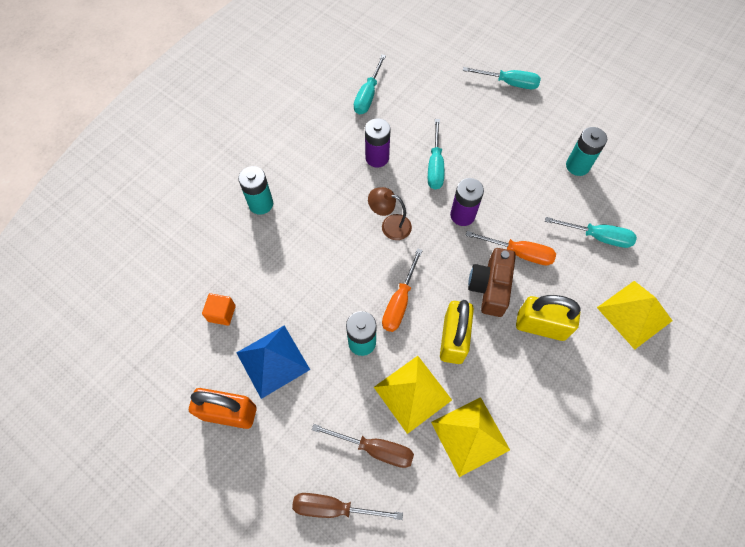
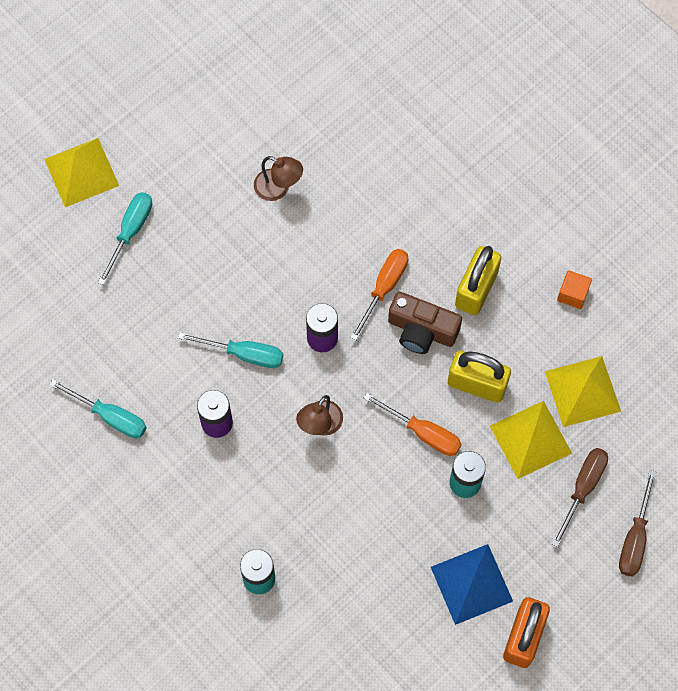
camera: 80 degrees left, 5 degrees up
(222, 313) = (404, 638): orange cube -> orange cube (572, 294)
(577, 166) = (278, 188): turquoise battery -> brown lamp
(597, 237) = (379, 197): turquoise screwdriver -> none
(634, 314) = (477, 191): yellow pyramid -> yellow pyramid (81, 172)

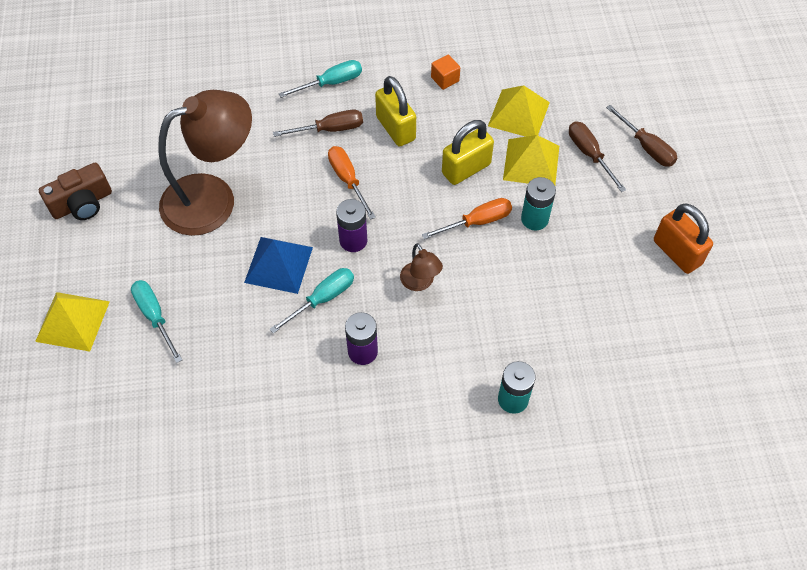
camera: 55 degrees left, 10 degrees down
(110, 416) = (294, 427): turquoise screwdriver -> turquoise screwdriver (331, 83)
(278, 188) = (213, 198): brown lamp -> brown lamp, size x2.30
(421, 330) = (399, 177): brown camera -> brown camera (82, 203)
(430, 232) = (330, 129): none -> brown screwdriver
(471, 584) = (614, 260): blue pyramid -> blue pyramid (278, 265)

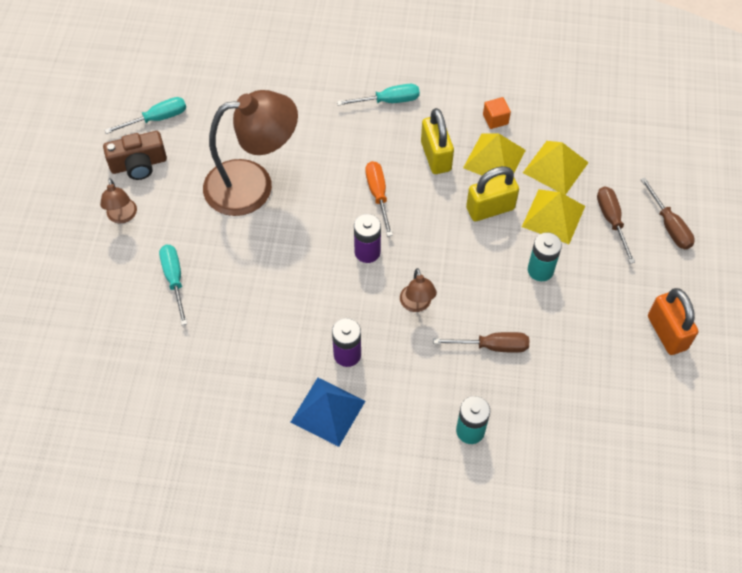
camera: 15 degrees right, 0 degrees up
(72, 321) = (104, 267): yellow pyramid -> yellow pyramid (494, 159)
(79, 262) = (122, 216): none -> brown lamp
(278, 265) = (294, 258): blue pyramid -> blue pyramid (328, 411)
(322, 299) = (325, 298): turquoise screwdriver -> turquoise screwdriver (157, 119)
(330, 129) = (375, 144): brown screwdriver -> brown screwdriver (492, 346)
(477, 222) = (486, 260): orange screwdriver -> none

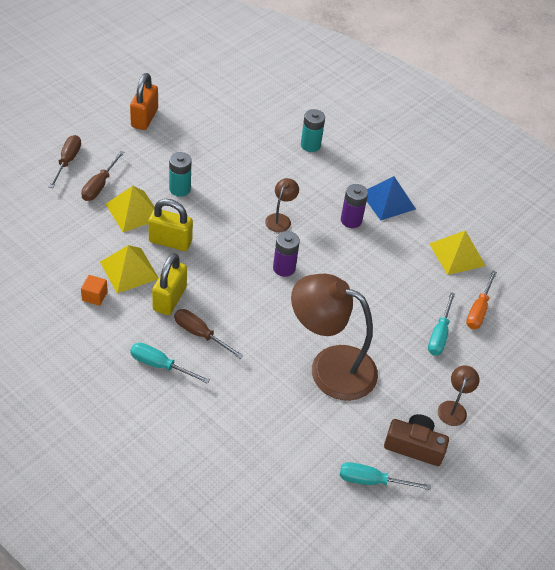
camera: 150 degrees left, 10 degrees down
(378, 195) = (240, 299): orange screwdriver -> orange screwdriver (478, 310)
(492, 346) = (255, 172): brown screwdriver -> brown screwdriver (200, 334)
(555, 167) = (93, 237): yellow pyramid -> yellow pyramid (457, 254)

